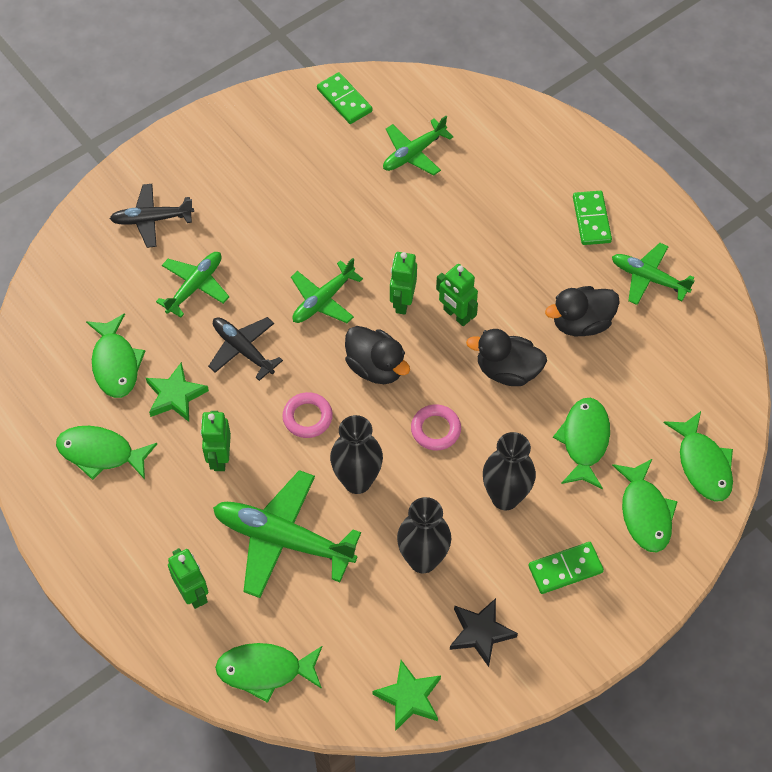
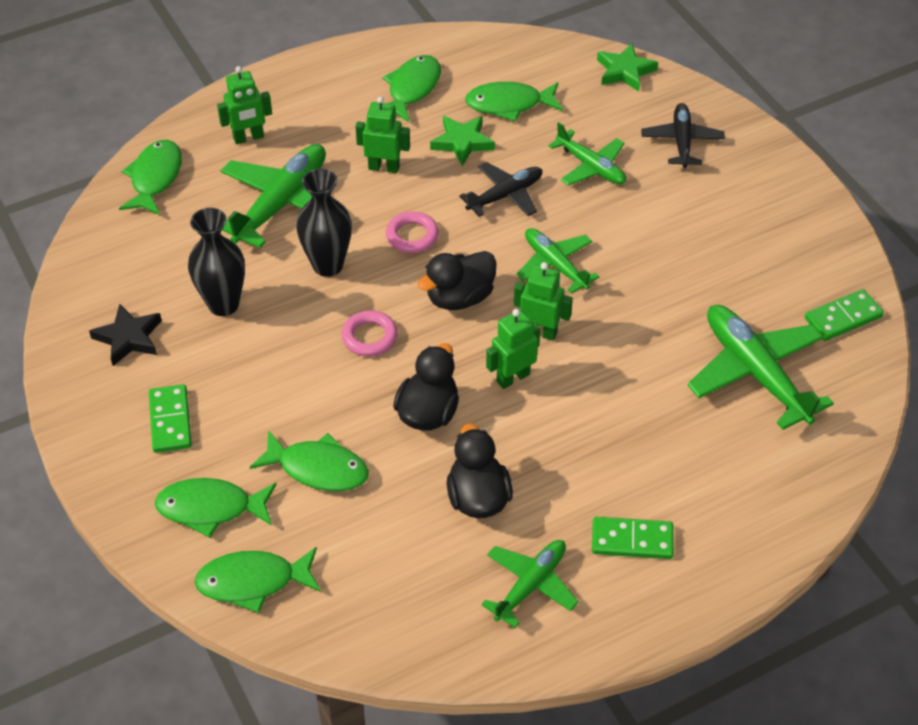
camera: 100 degrees right, 10 degrees down
(409, 697) = (87, 274): green star -> green star (625, 71)
(414, 153) = (755, 373): green plane -> green plane, size x1.63
(505, 497) = (271, 383): black vase -> none

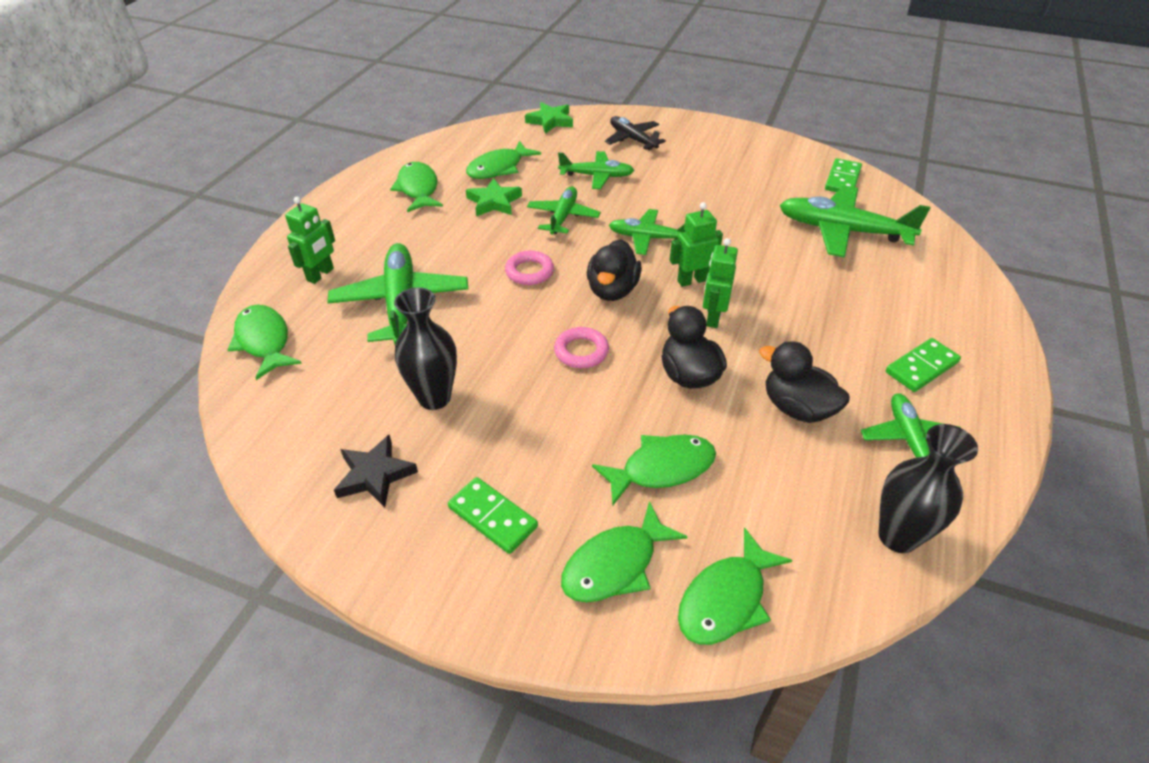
camera: 40 degrees left, 5 degrees down
(328, 265) = (489, 323): black vase -> black vase (897, 536)
(384, 167) = (455, 242): green robot -> none
(505, 196) = (563, 217): black plane -> green plane

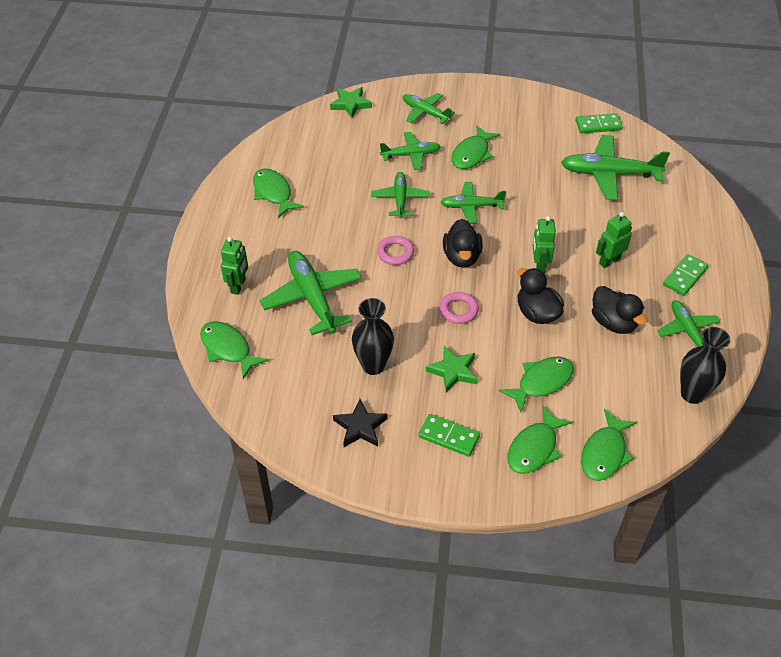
camera: 15 degrees left, 5 degrees up
(494, 202) = (340, 195): green star -> green star (453, 371)
(499, 168) = (329, 161): green fish -> green fish (472, 154)
(632, 139) = (425, 112): black plane -> green plane
(692, 280) = (515, 237): green robot -> green robot (609, 261)
(797, 408) = (613, 322): black duck -> black duck turned 150 degrees counterclockwise
(842, 179) = (598, 125): green domino -> green domino turned 75 degrees clockwise

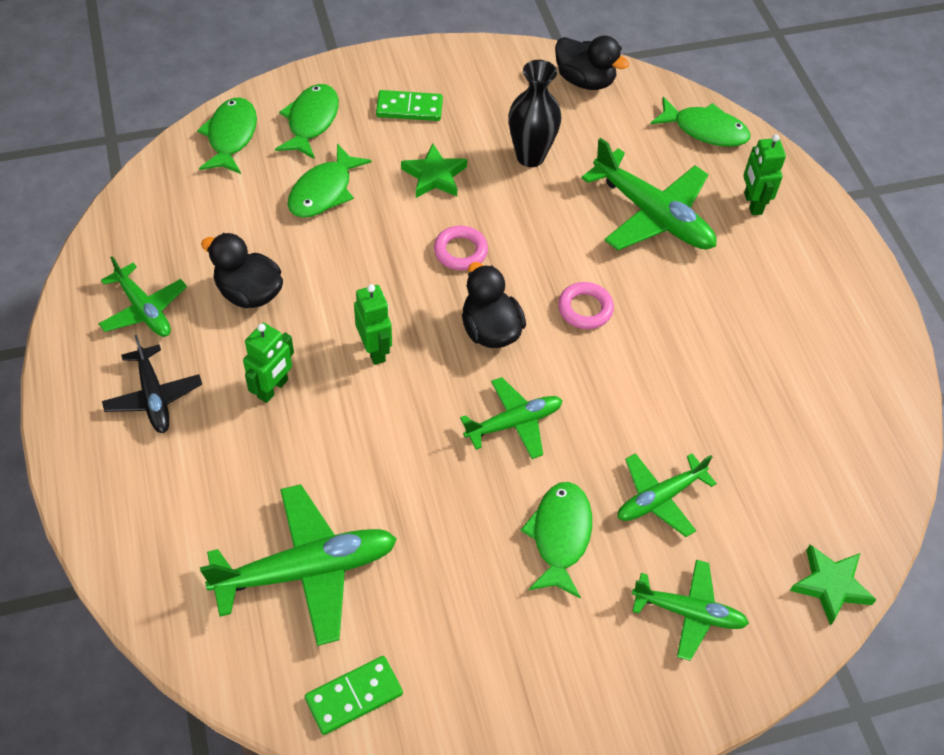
camera: 155 degrees right, 5 degrees up
(273, 193) = (816, 353): green fish -> none
(360, 427) = (508, 93): black star -> none
(400, 199) = (628, 402): green plane -> none
(537, 313) = (356, 277): black duck -> black duck (585, 80)
(685, 276) = (153, 396): green domino -> black plane
(692, 394) = (133, 227): black vase -> none

